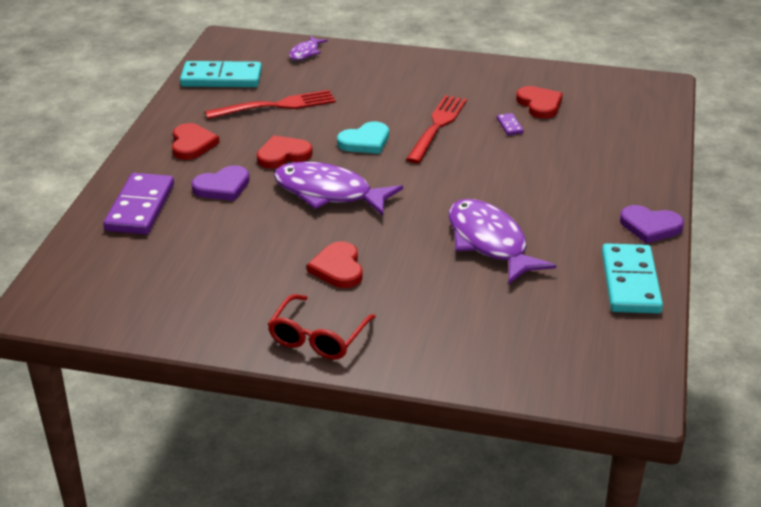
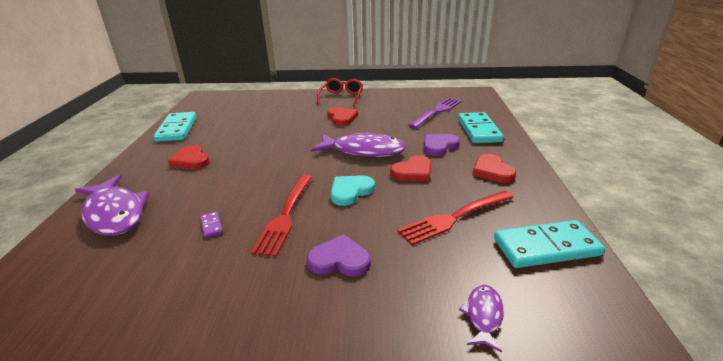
camera: 170 degrees right, 5 degrees down
(140, 207) = (479, 130): purple domino -> turquoise domino
(164, 260) = (437, 112): none -> purple fork
(489, 242) = (254, 137): purple fish -> purple fish (115, 213)
(539, 104) = (165, 260): red heart -> red heart (191, 160)
(650, 226) = (140, 156): purple heart -> purple heart (339, 260)

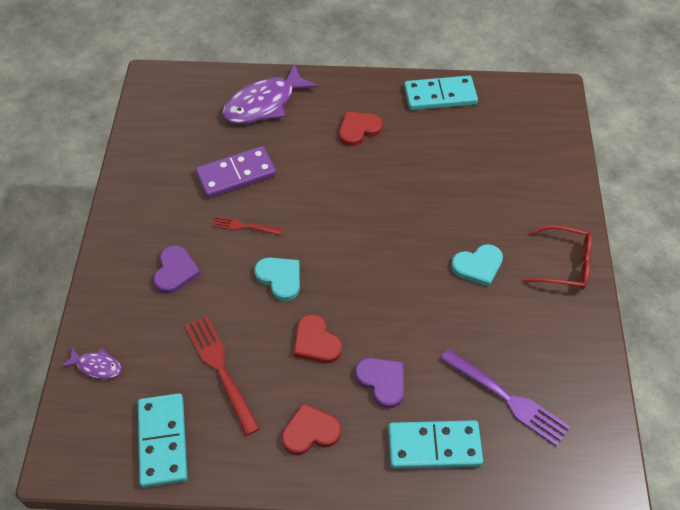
camera: 90 degrees right, 25 degrees up
(211, 226) = (236, 175): purple domino -> purple domino, size x2.37
(285, 215) = (244, 226): red fork -> red fork, size x0.56
(341, 118) = (478, 266): red heart -> turquoise heart
(364, 151) = (372, 292): purple fish -> none

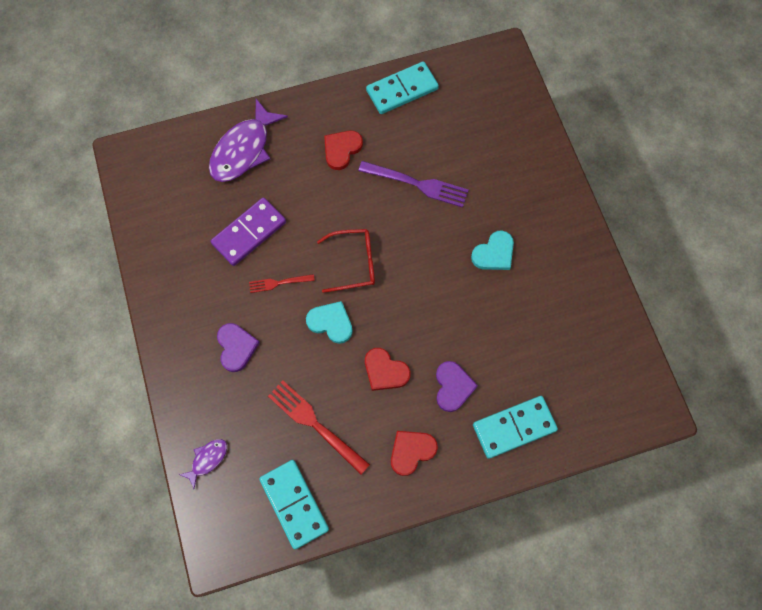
camera: 20 degrees left, 15 degrees up
(97, 366) = (207, 459): purple fish -> purple fish turned 45 degrees counterclockwise
(382, 381) = (453, 387): purple heart -> purple heart turned 60 degrees clockwise
(507, 398) = (557, 366): purple fork -> purple fork (417, 184)
(565, 264) = (565, 227): red glasses -> red glasses (355, 263)

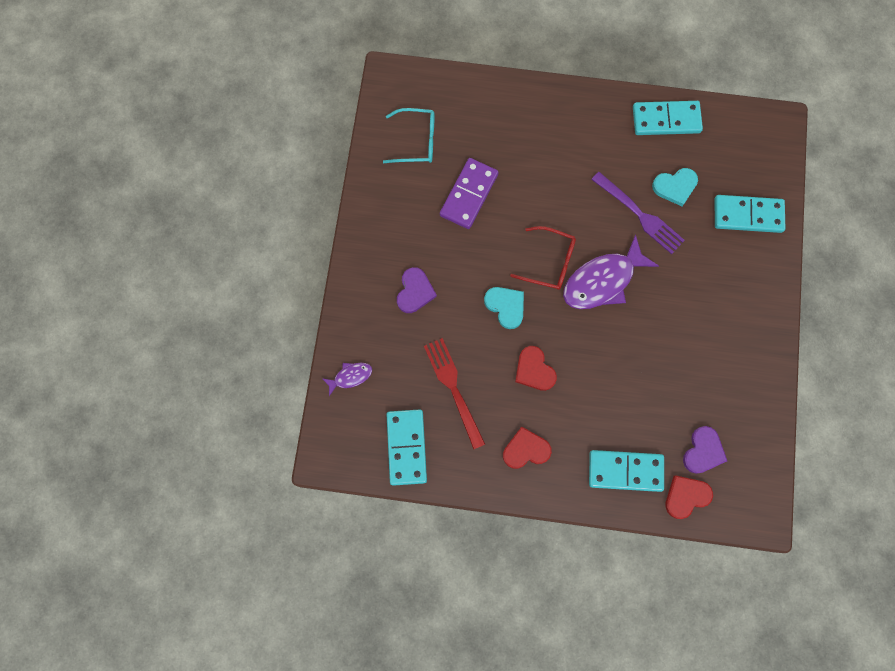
camera: 25 degrees right, 5 degrees up
(177, 204) = (417, 141): none -> turquoise glasses
(243, 150) = (496, 116): purple fish -> purple fish (602, 281)
(249, 233) = (469, 195): purple domino -> purple domino turned 45 degrees counterclockwise
(279, 283) = (475, 251): red fork -> none
(341, 150) = (585, 153): red heart -> red heart (686, 496)
(453, 387) = (587, 411): purple heart -> purple heart (703, 451)
(494, 253) = (680, 309): turquoise heart -> turquoise heart (675, 187)
(514, 144) = (748, 215): none -> turquoise domino

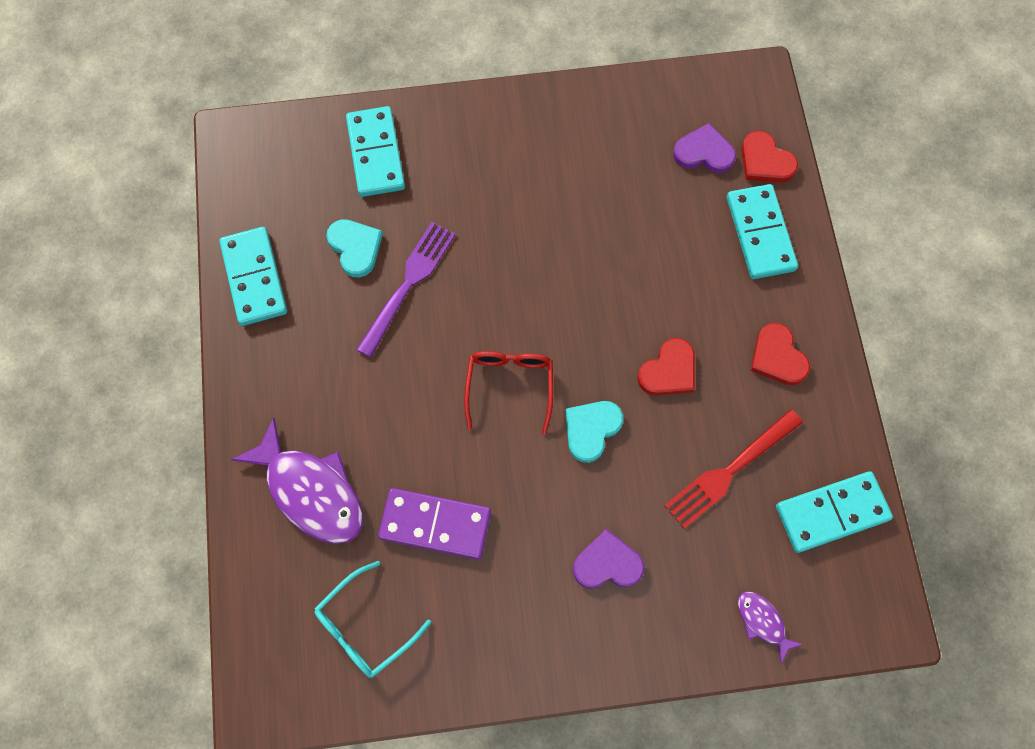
camera: 105 degrees left, 5 degrees down
(417, 141) = (364, 628): turquoise glasses -> turquoise glasses turned 120 degrees counterclockwise
(602, 281) = (517, 312): purple fish -> purple fish (311, 491)

